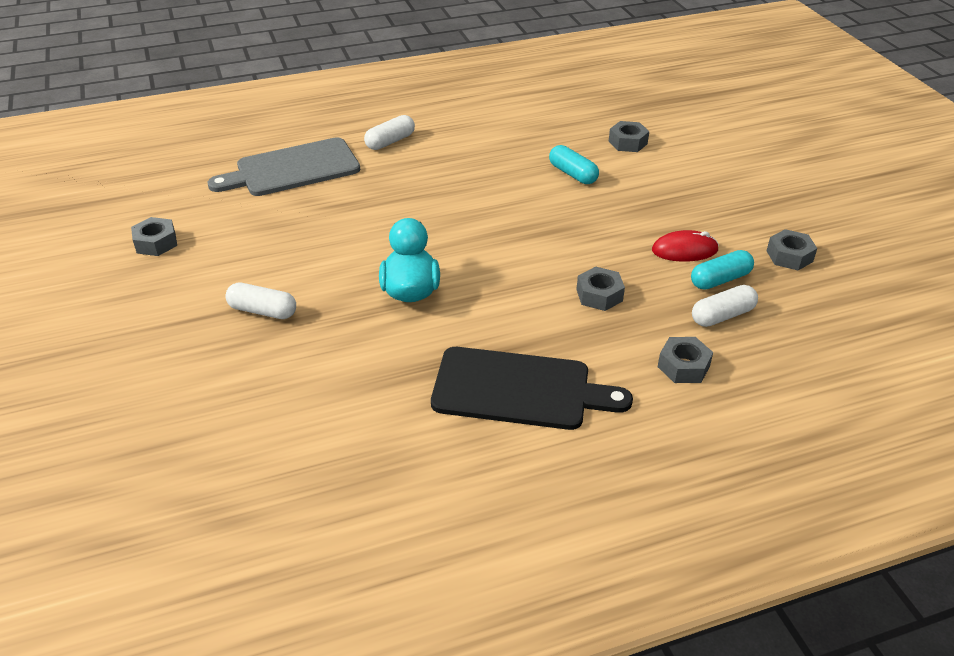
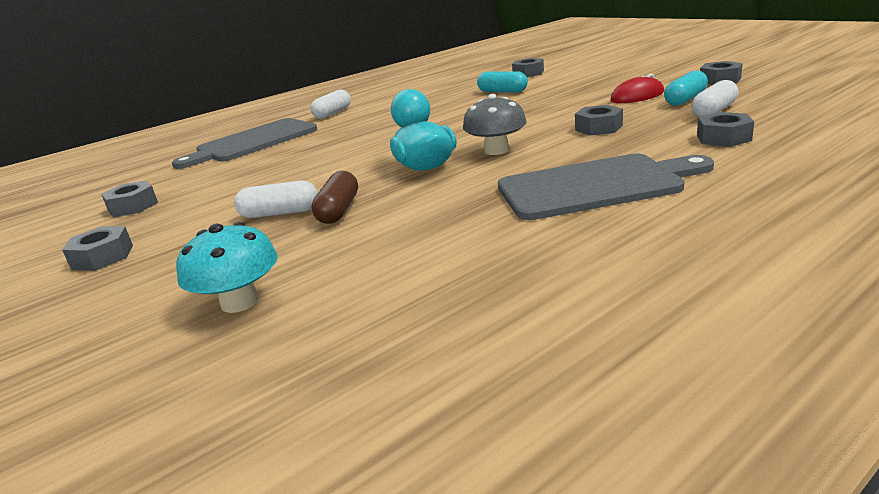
camera: 15 degrees left, 15 degrees down
(114, 312) = (103, 257): none -> grey nut
(189, 417) = (240, 302): none -> turquoise mushroom
(308, 329) = (338, 210): none -> brown capsule
(485, 292) = (496, 150): none -> grey mushroom
(519, 389) = (595, 186): black cutting board -> grey cutting board

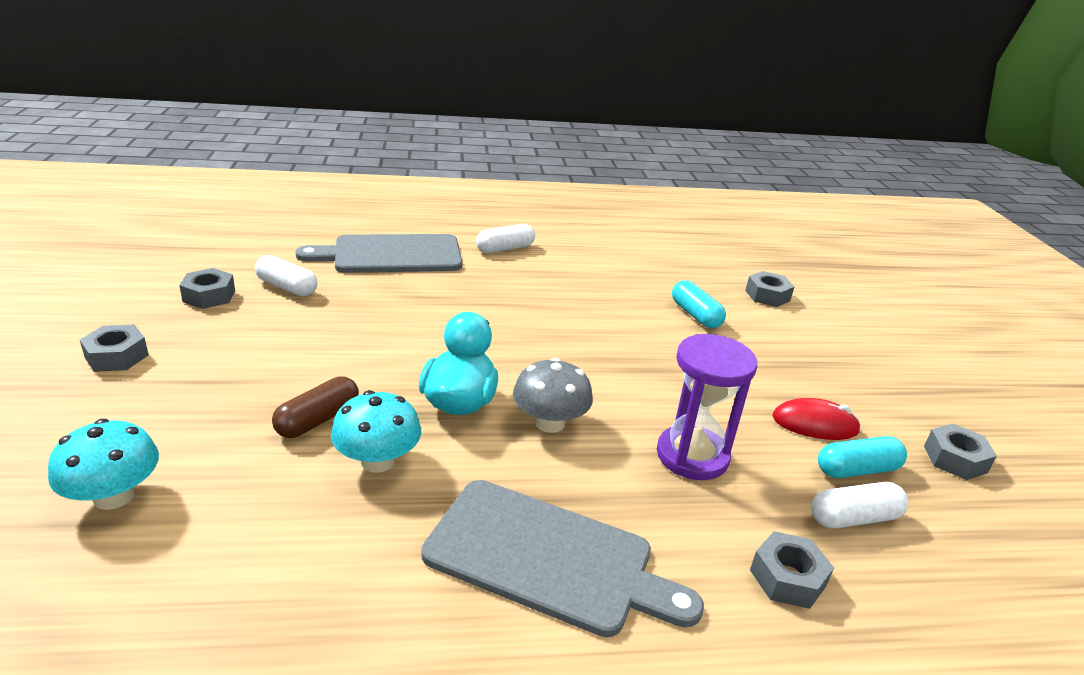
camera: 25 degrees right, 5 degrees up
(280, 213) = (278, 389): white capsule -> white capsule (287, 287)
(416, 205) = (377, 460): none -> turquoise mushroom
(598, 128) = (692, 456): grey nut -> purple hourglass

